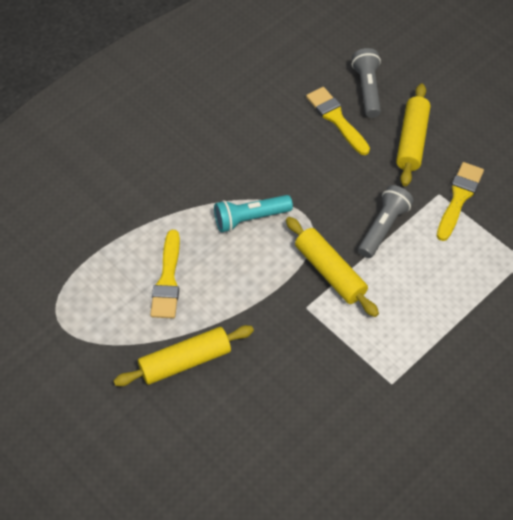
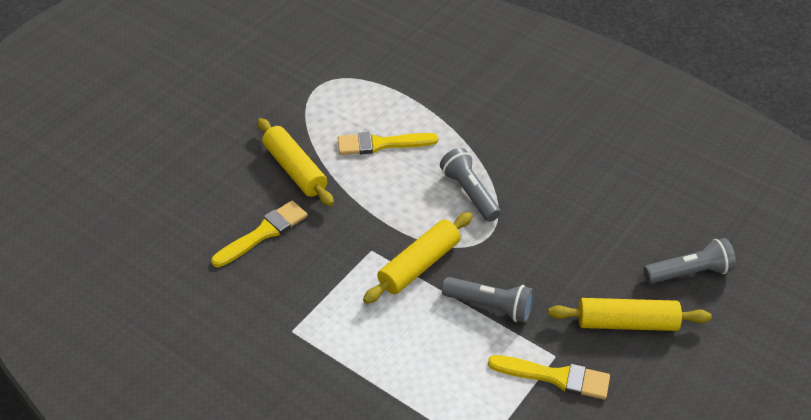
camera: 80 degrees right, 10 degrees down
(250, 218) = (470, 193): turquoise flashlight -> grey flashlight
(336, 119) = (631, 248): yellow brush -> yellow brush (263, 233)

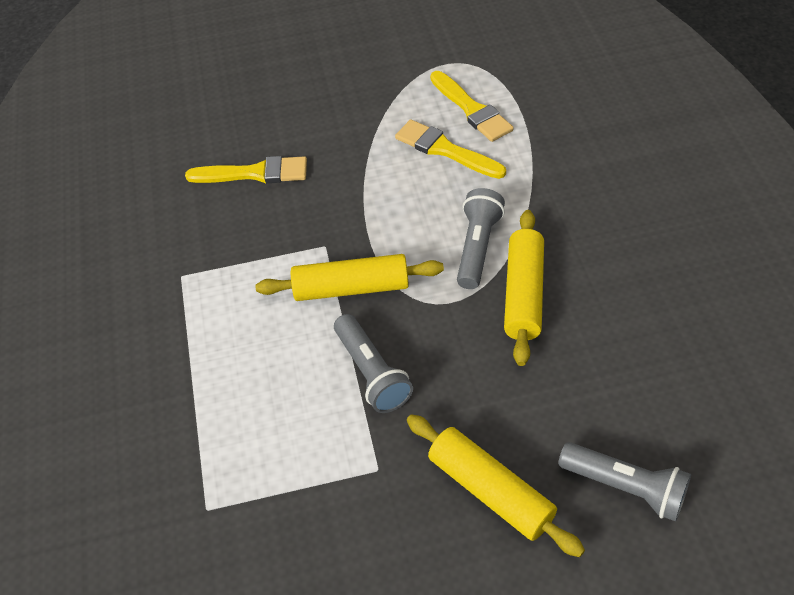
camera: 45 degrees right, 5 degrees up
(295, 169) = (342, 131): yellow rolling pin -> yellow rolling pin (523, 294)
(555, 377) = (354, 491): yellow brush -> yellow brush (471, 109)

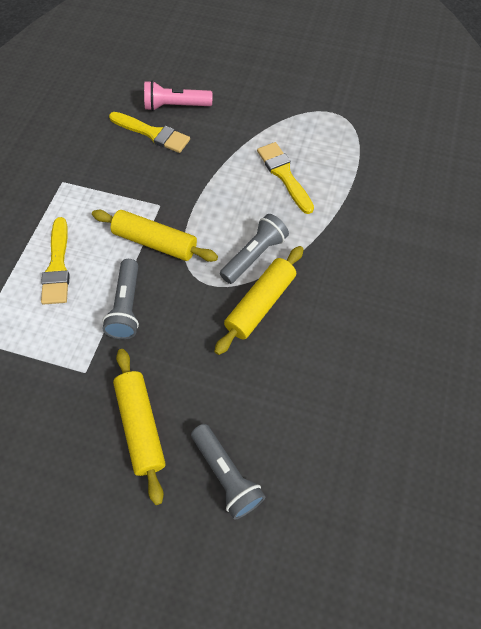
camera: 25 degrees right, 10 degrees up
(260, 132) = (175, 106): none -> pink flashlight
(471, 109) = (323, 154): yellow brush -> yellow brush (57, 266)

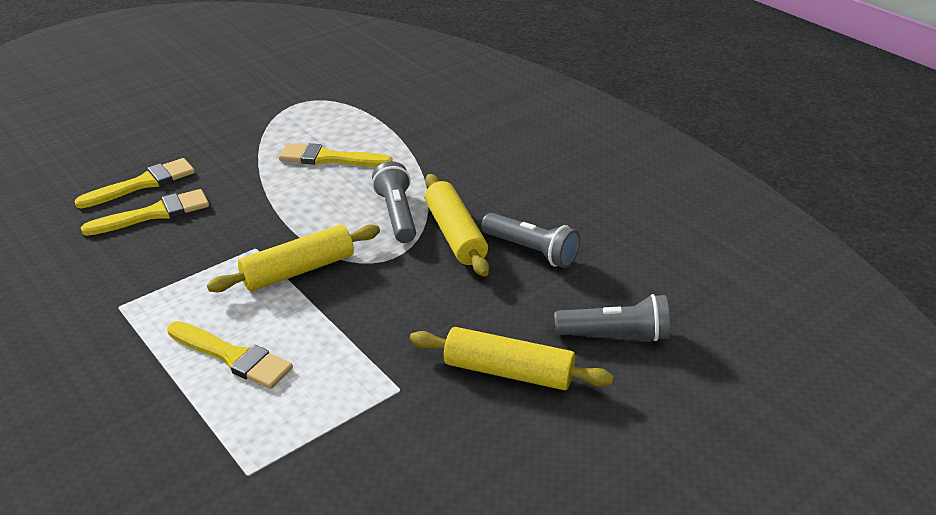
camera: 55 degrees left, 25 degrees down
(126, 306) = (353, 324): grey flashlight -> grey flashlight (531, 251)
(175, 106) = (142, 184): pink flashlight -> yellow brush

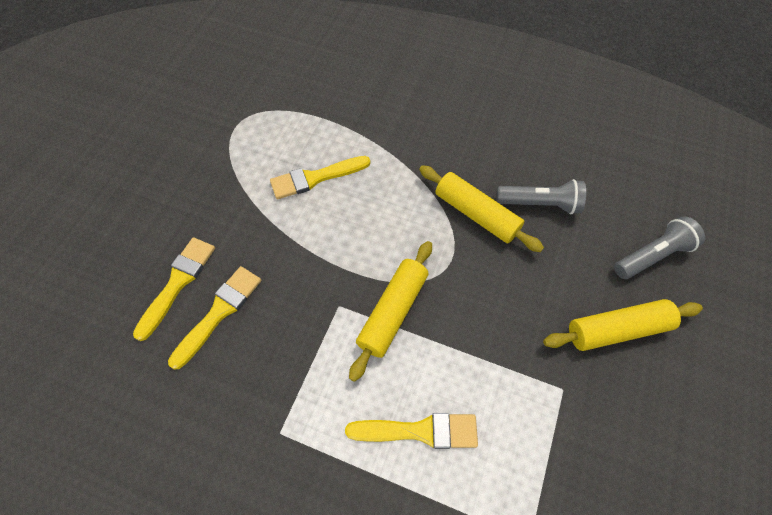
camera: 30 degrees left, 25 degrees up
(397, 215) = (418, 214): grey flashlight -> none

